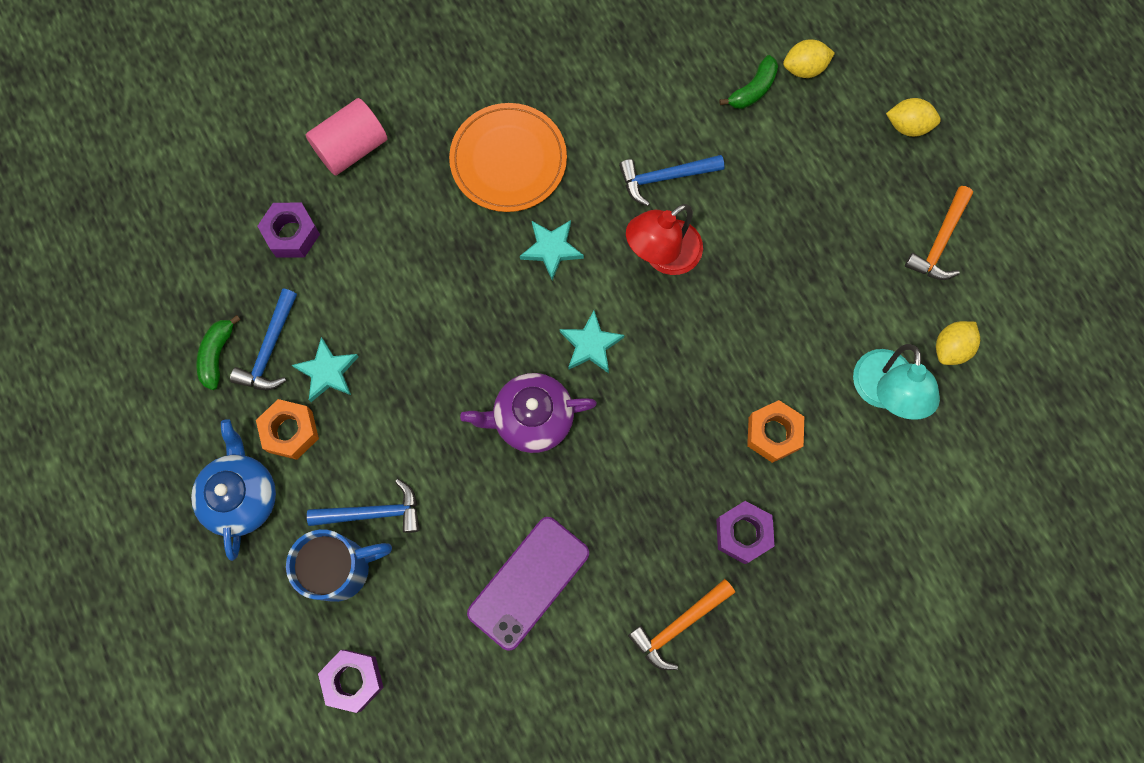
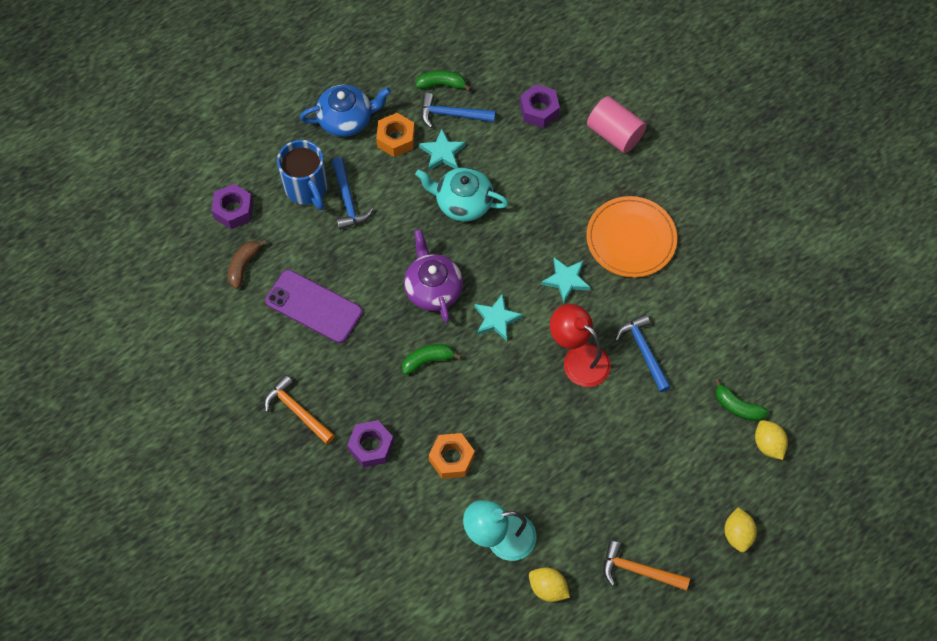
camera: 80 degrees right, 10 degrees down
(410, 358) = (462, 202): none -> turquoise teapot
(446, 675) = (243, 266): none -> brown banana
(633, 441) = (428, 360): none -> green banana

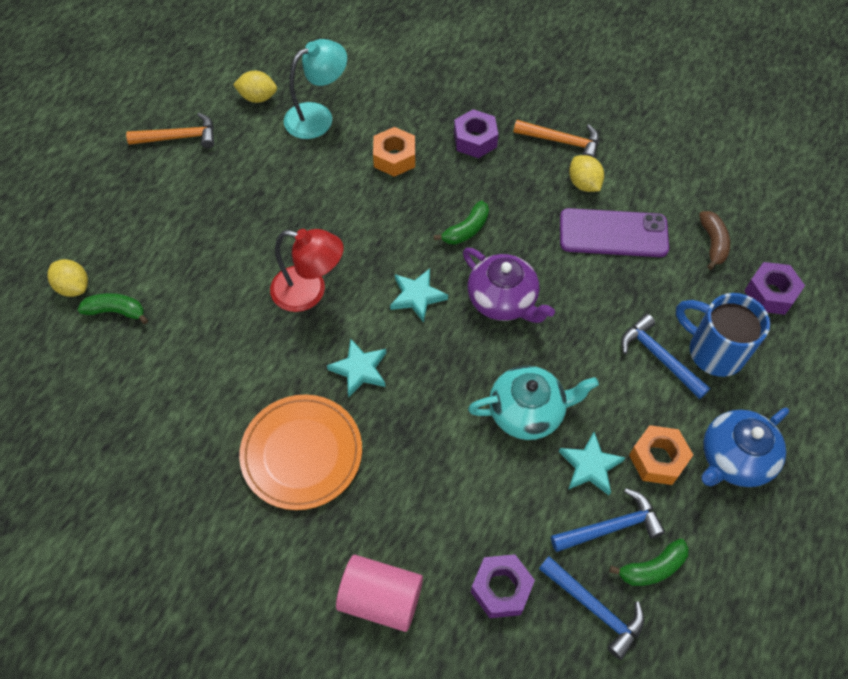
camera: 155 degrees right, 5 degrees down
(644, 351) = (239, 327): blue hammer -> blue hammer (594, 608)
(737, 534) = (90, 197): yellow lemon -> yellow lemon (584, 184)

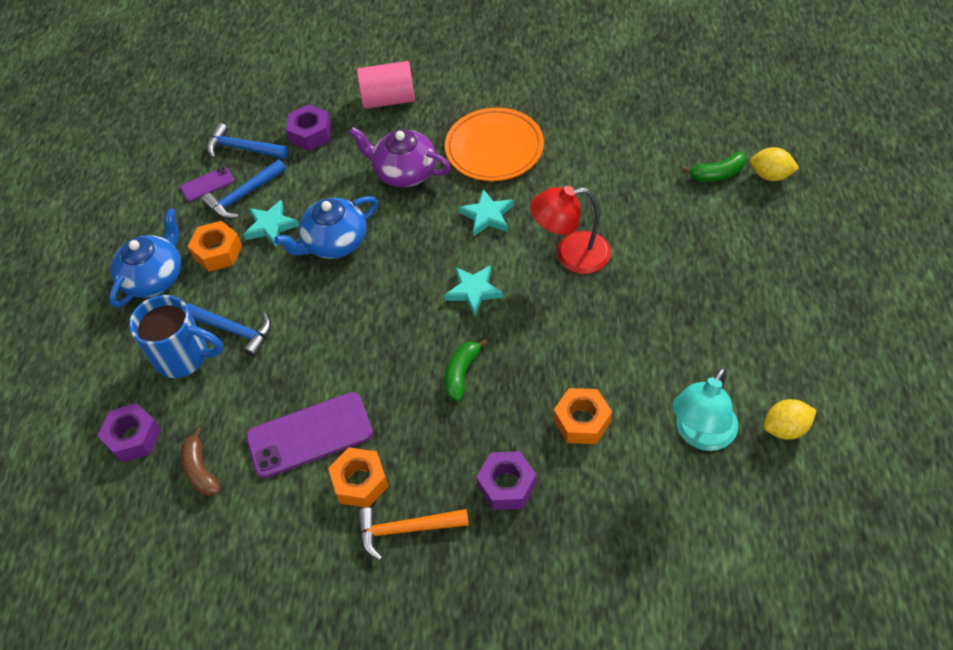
camera: 160 degrees right, 5 degrees down
(179, 137) = (821, 342): orange hammer -> none
(503, 300) = (393, 320): purple teapot -> purple teapot (404, 172)
(527, 412) = (334, 242): turquoise teapot -> blue teapot
(584, 184) = (360, 482): yellow lemon -> orange nut
(652, 568) = (207, 184): green banana -> purple phone

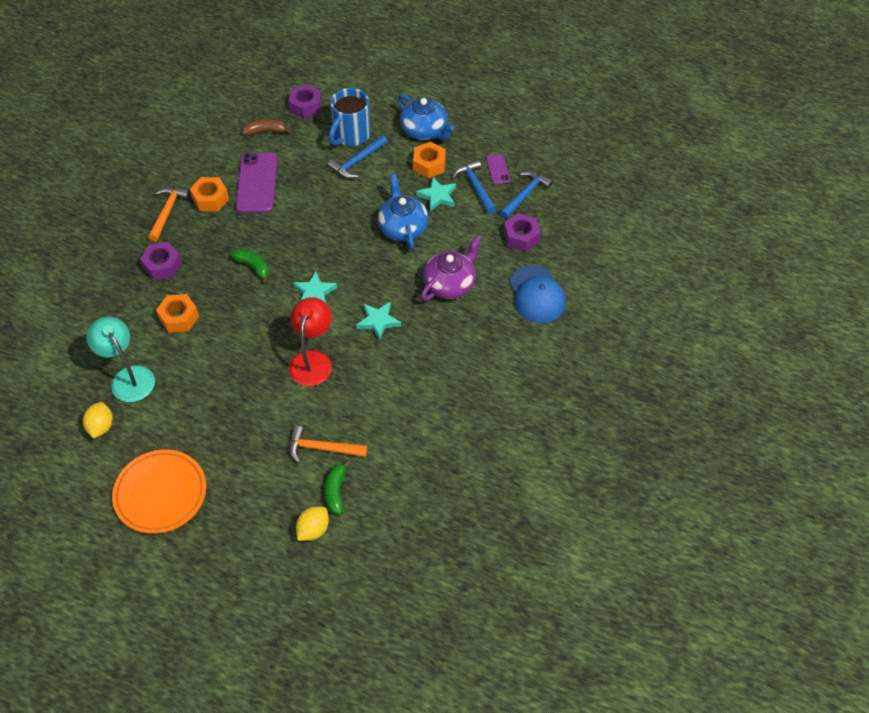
camera: 105 degrees right, 0 degrees up
(388, 99) = (537, 295): pink cylinder -> blue cap
(494, 148) = (446, 348): orange plate -> orange plate (160, 493)
(676, 203) = (322, 448): none -> orange hammer

